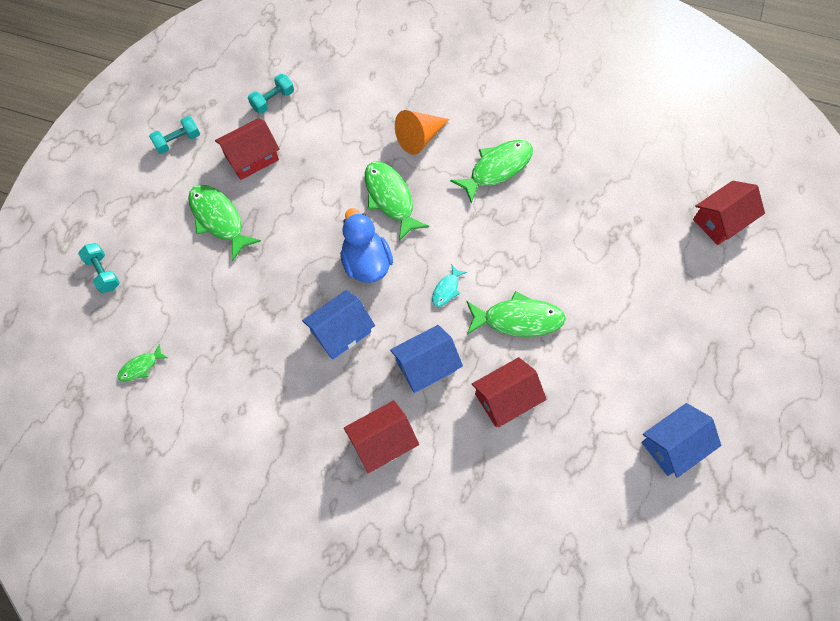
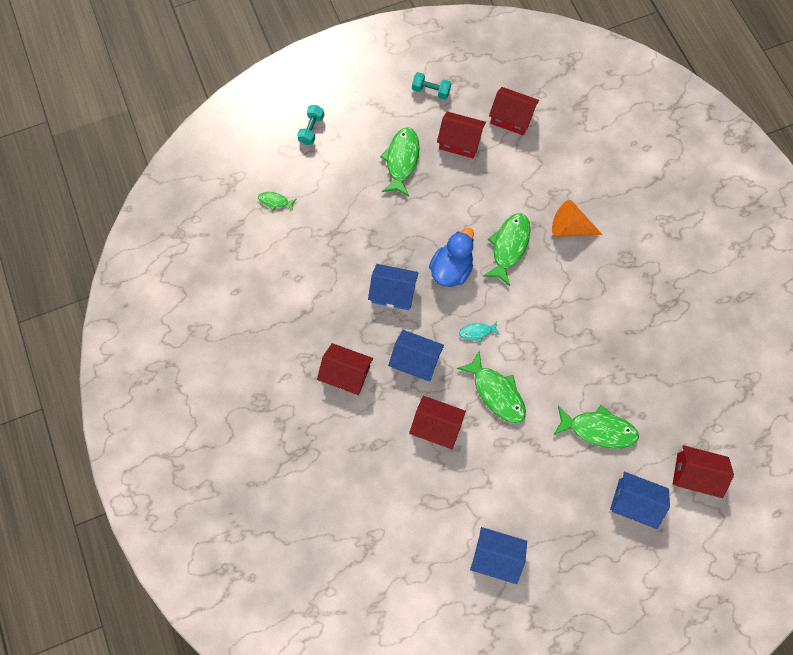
camera: 50 degrees right, 5 degrees up
(273, 100) = (511, 118): turquoise dumbbell -> red house
(497, 169) = (593, 294): green fish -> green fish (598, 429)
(710, 287) = (634, 501): none -> blue house

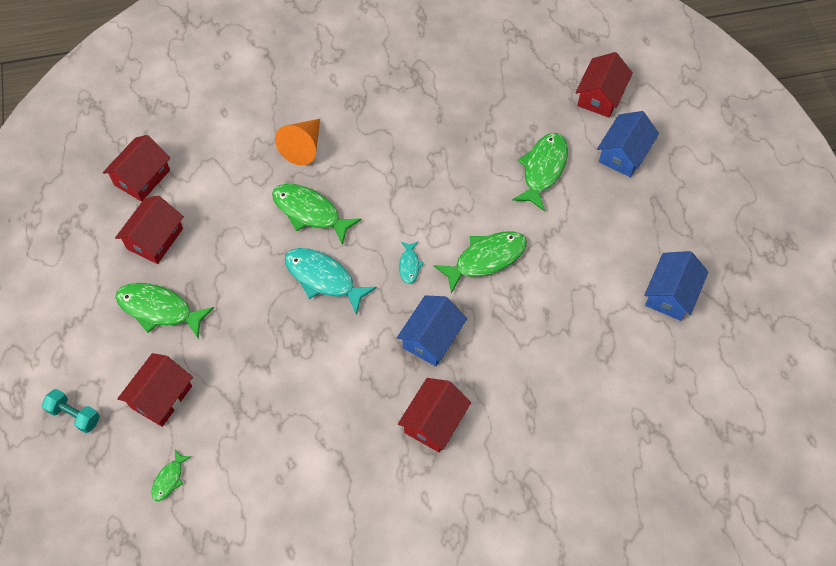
camera: 80 degrees left, 10 degrees down
(393, 292) = (338, 349): blue house -> none
(431, 91) = (71, 258): turquoise dumbbell -> none
(436, 425) = (516, 329): red house -> red house (161, 397)
(451, 269) = (323, 278): blue duck -> turquoise fish

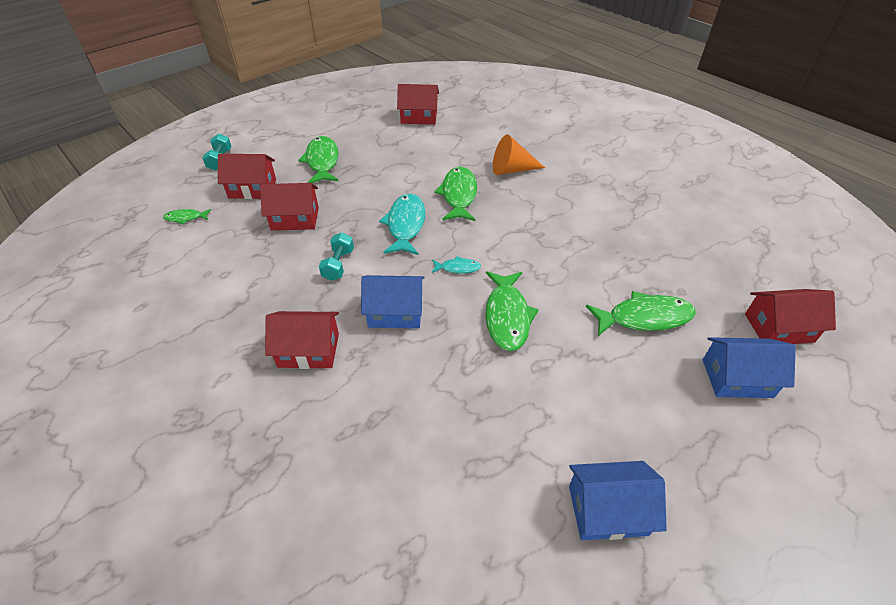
camera: 60 degrees right, 15 degrees down
(155, 239) = (376, 139): red house -> red house (295, 219)
(342, 359) = (338, 265): none -> turquoise dumbbell
(409, 265) = (458, 268): turquoise fish -> turquoise fish turned 150 degrees counterclockwise
(486, 259) = (507, 316): green fish -> green fish turned 60 degrees clockwise

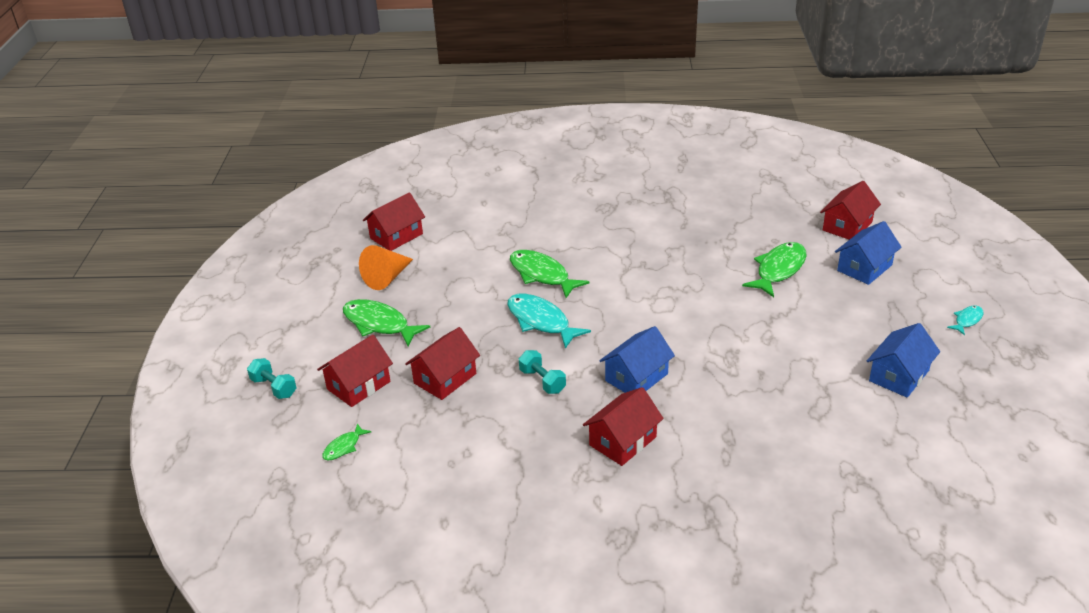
camera: 45 degrees left, 10 degrees down
(458, 268) = (628, 322): turquoise fish -> turquoise fish (967, 320)
(507, 316) = (706, 326): green fish -> none
(512, 170) = (549, 231): orange cone -> orange cone (387, 278)

